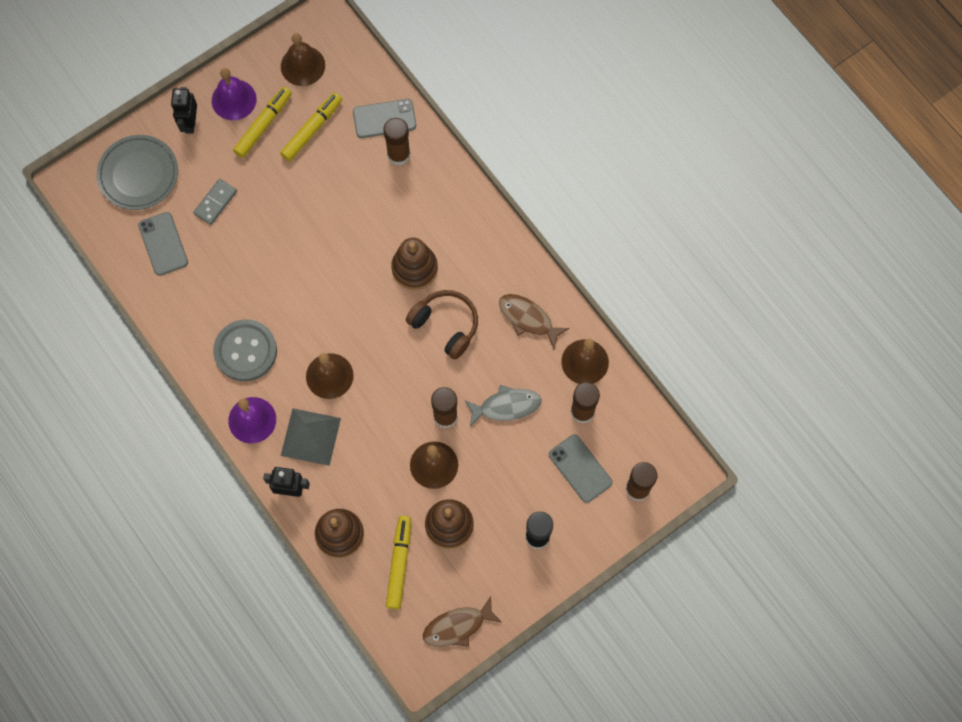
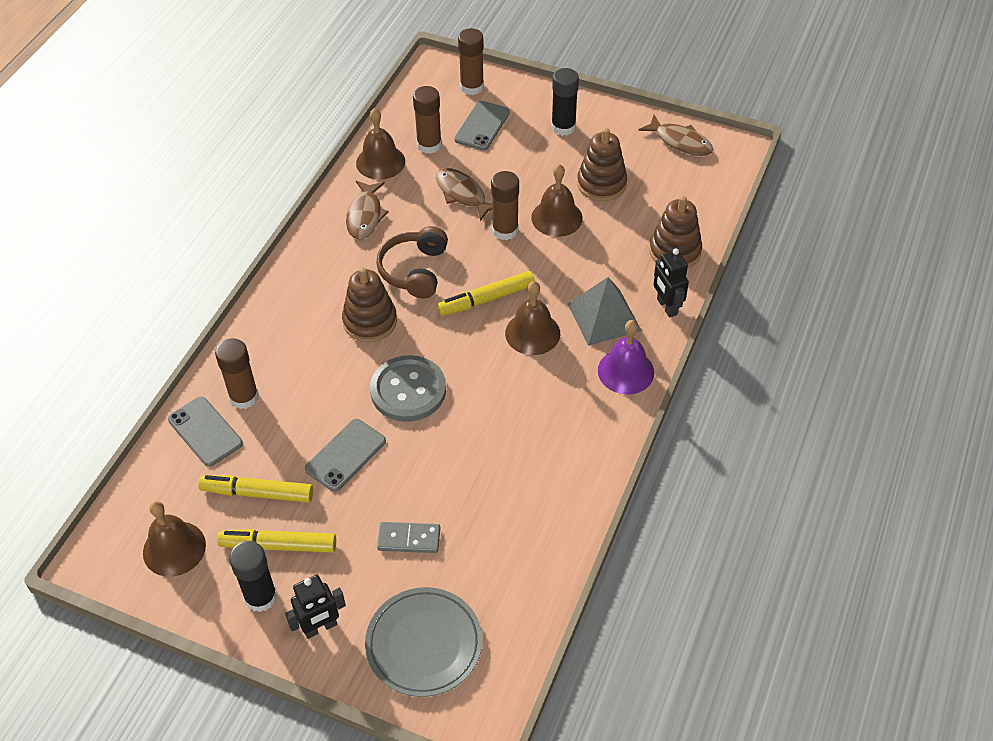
camera: 120 degrees left, 20 degrees down
(163, 244) = (494, 563): grey phone -> grey phone (345, 455)
(234, 99) = (261, 597): purple bell -> black glue stick
(245, 351) = (560, 415): grey button -> grey button (408, 390)
(399, 563) = (663, 200): yellow marker -> yellow marker (486, 299)
(506, 406) = (463, 194): grey fish -> brown fish

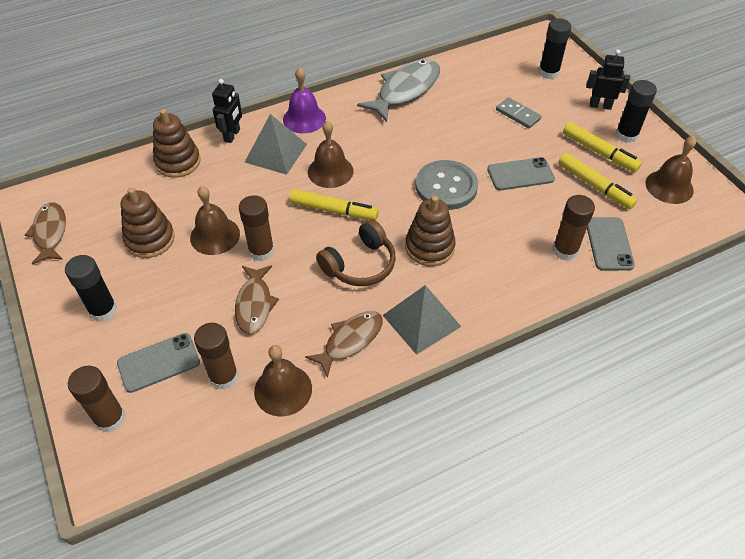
camera: 140 degrees left, 0 degrees up
(324, 261) = (421, 320): none -> grey pyramid
(424, 644) = (548, 72): grey plate -> black glue stick
(566, 484) = (405, 90): none -> grey fish

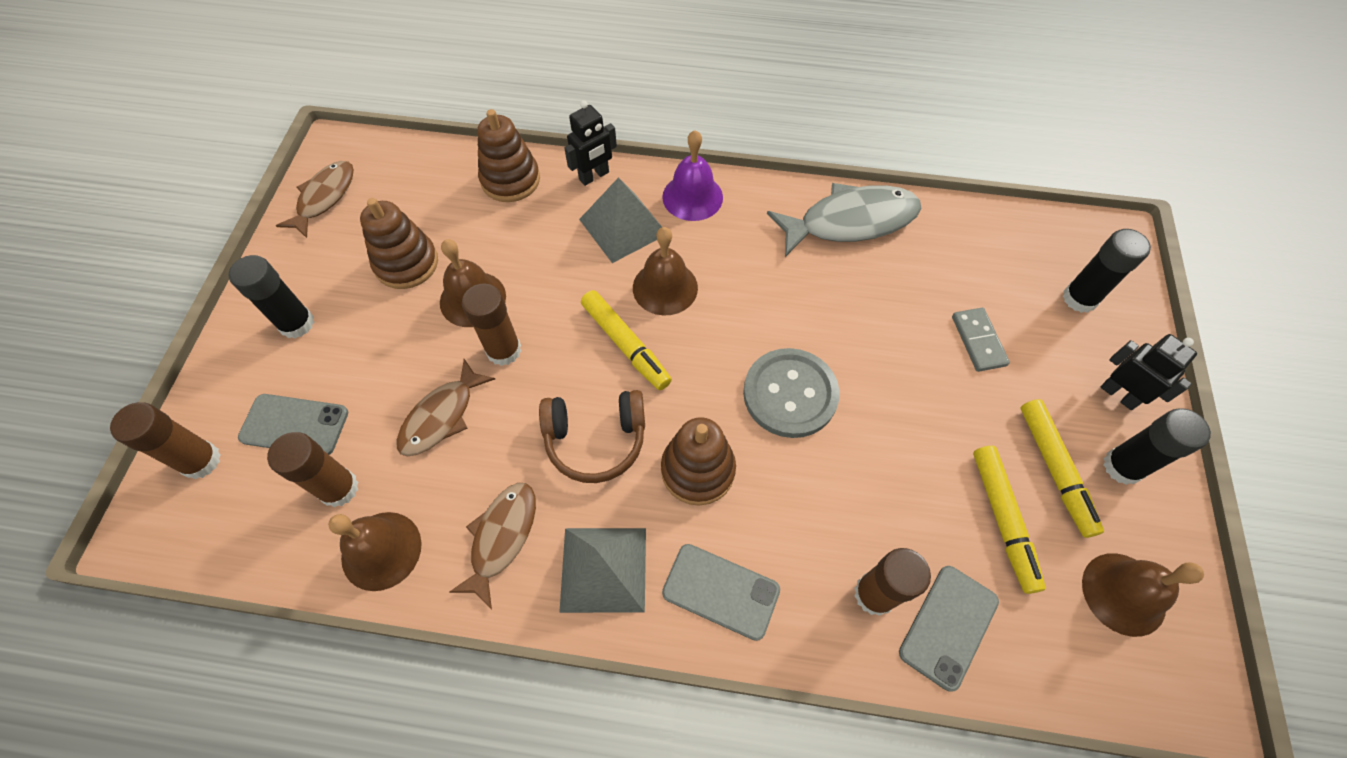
camera: 35 degrees right, 10 degrees up
(350, 340) = (501, 537): brown fish -> brown fish turned 60 degrees counterclockwise
(520, 174) = (906, 435): grey phone -> grey phone (721, 591)

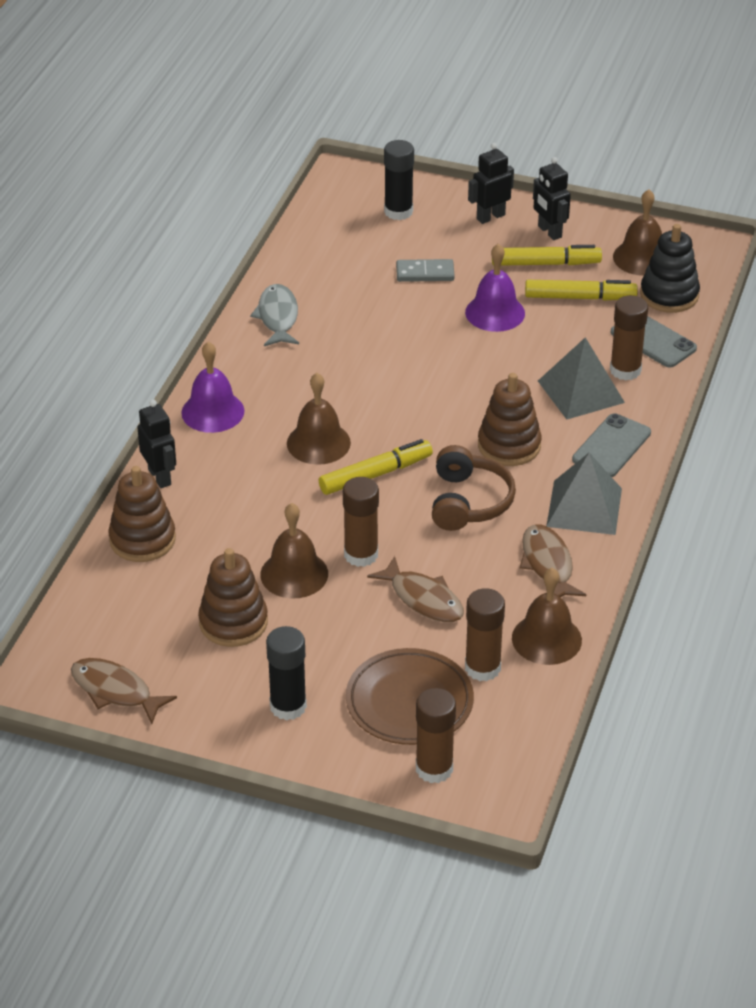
camera: 80 degrees left, 20 degrees down
(294, 425) = (409, 702): grey phone -> brown plate
(501, 537) = (548, 564): brown fish -> brown fish turned 45 degrees clockwise
(623, 226) = (235, 463): grey pyramid -> grey pyramid (581, 391)
(790, 394) = (450, 384): grey button -> none
(850, 222) = (277, 317): grey fish -> grey fish, size x0.65
(934, 424) = (495, 312): none -> purple bell
(1056, 640) = (669, 295): none -> black stacking toy
(1122, 466) = (549, 232): black glue stick -> black robot

